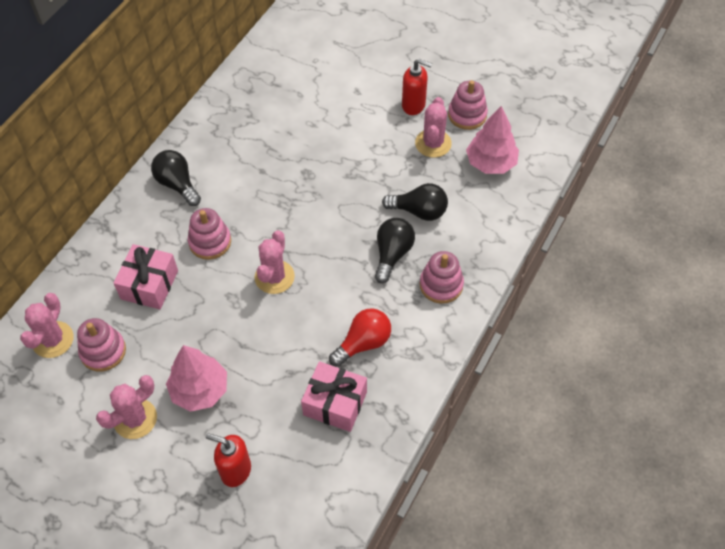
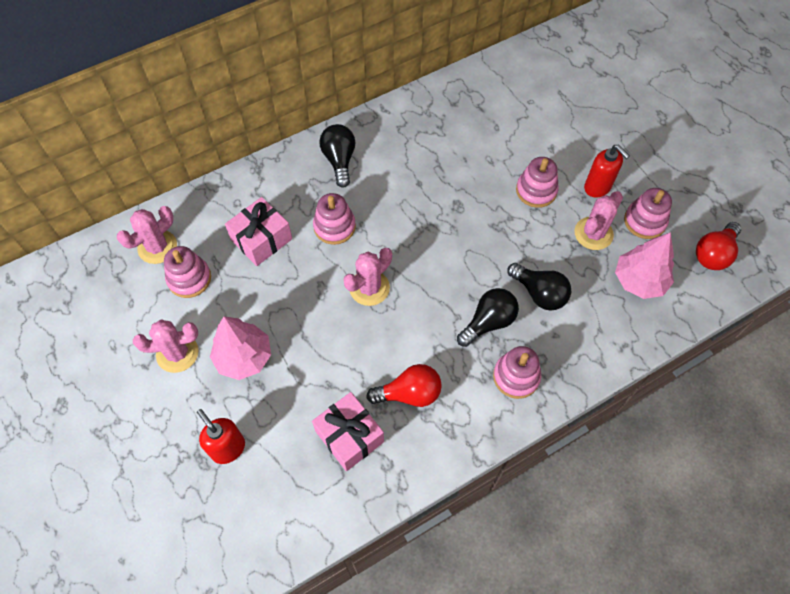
camera: 30 degrees right, 5 degrees up
(365, 131) = (536, 190): none -> pink stacking toy
(534, 115) = (713, 254): none -> red light bulb

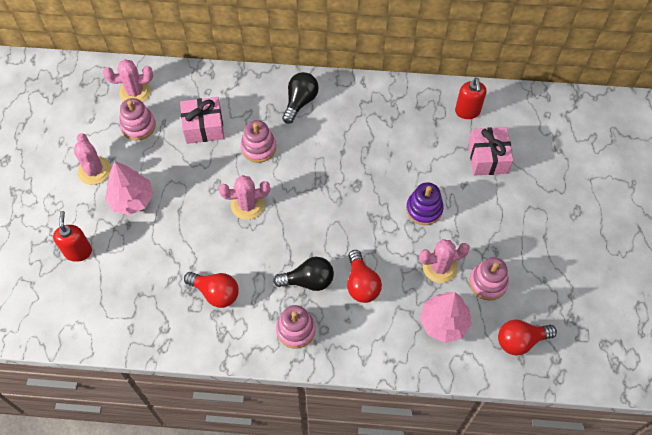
camera: 35 degrees right, 0 degrees up
(177, 353) = (94, 171): pink cactus -> pink cactus turned 45 degrees clockwise
(349, 436) = (156, 294): pink gift -> pink gift (488, 158)
(536, 190) = (424, 209): pink stacking toy -> purple stacking toy
(539, 293) = (361, 284): black light bulb -> red light bulb
(597, 187) = (474, 235): red soap dispenser -> red soap dispenser (467, 111)

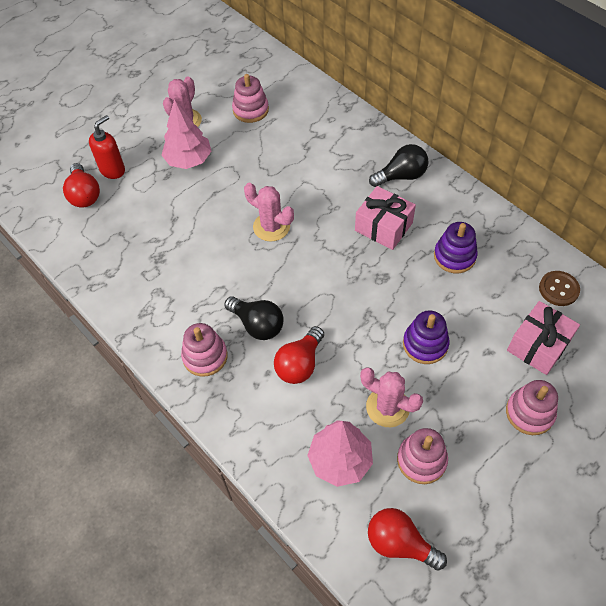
camera: 45 degrees right, 5 degrees down
(135, 92) = (274, 84): pink cactus -> none
(204, 127) = (300, 143): pink gift -> pink gift (383, 227)
(216, 293) = (175, 276): red light bulb -> red light bulb (84, 195)
(258, 147) = (327, 188): pink stacking toy -> pink stacking toy (529, 413)
(387, 135) = (454, 256): none -> purple stacking toy
(467, 111) = (558, 289): red soap dispenser -> brown button

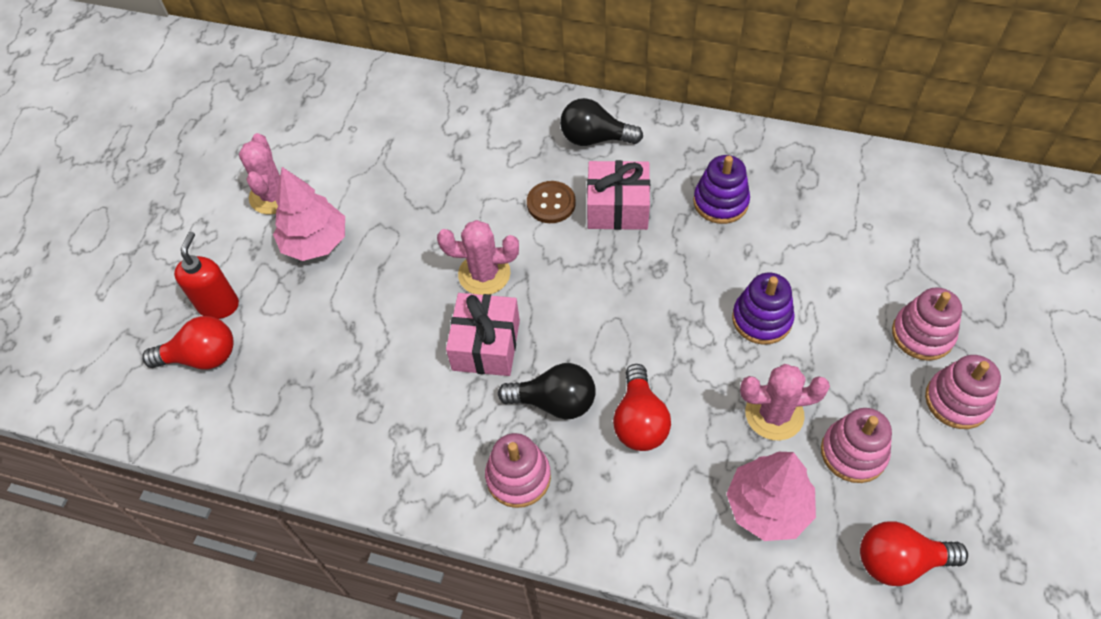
camera: 30 degrees left, 0 degrees up
(84, 195) = (201, 357): red light bulb -> red light bulb turned 45 degrees counterclockwise
(250, 110) = (352, 143): pink stacking toy -> pink stacking toy (957, 400)
(401, 176) = (595, 138): black light bulb -> black light bulb turned 120 degrees counterclockwise
(538, 345) = (878, 255): pink gift -> pink gift (486, 345)
(558, 289) = (853, 183): brown button -> brown button (551, 203)

